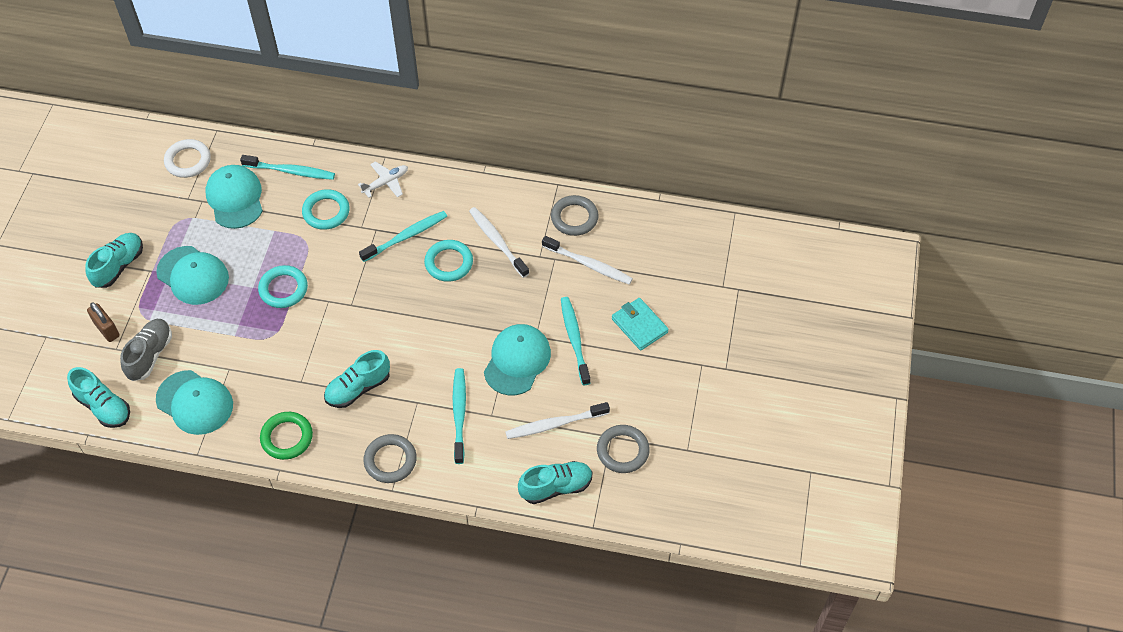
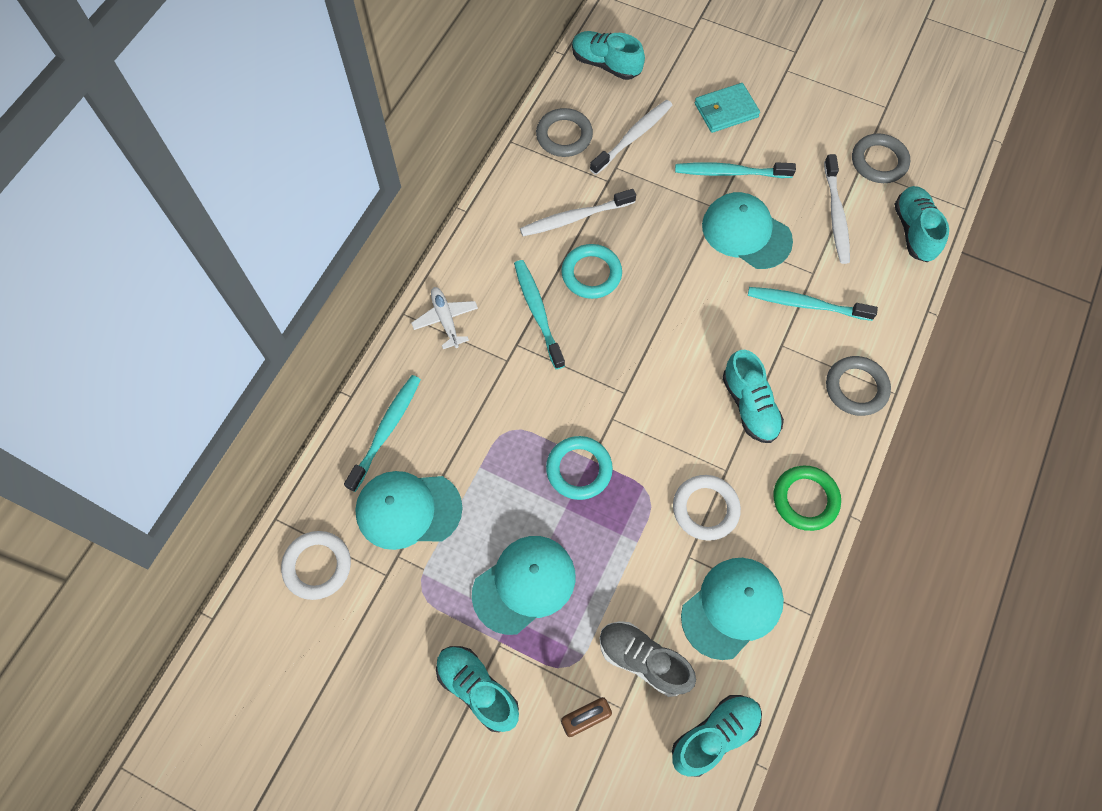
camera: 75 degrees left, 10 degrees up
(267, 373) = (705, 509): none -> white ring
(326, 212) = (469, 398): turquoise ring -> none
(658, 230) = (605, 64): none -> turquoise shoe

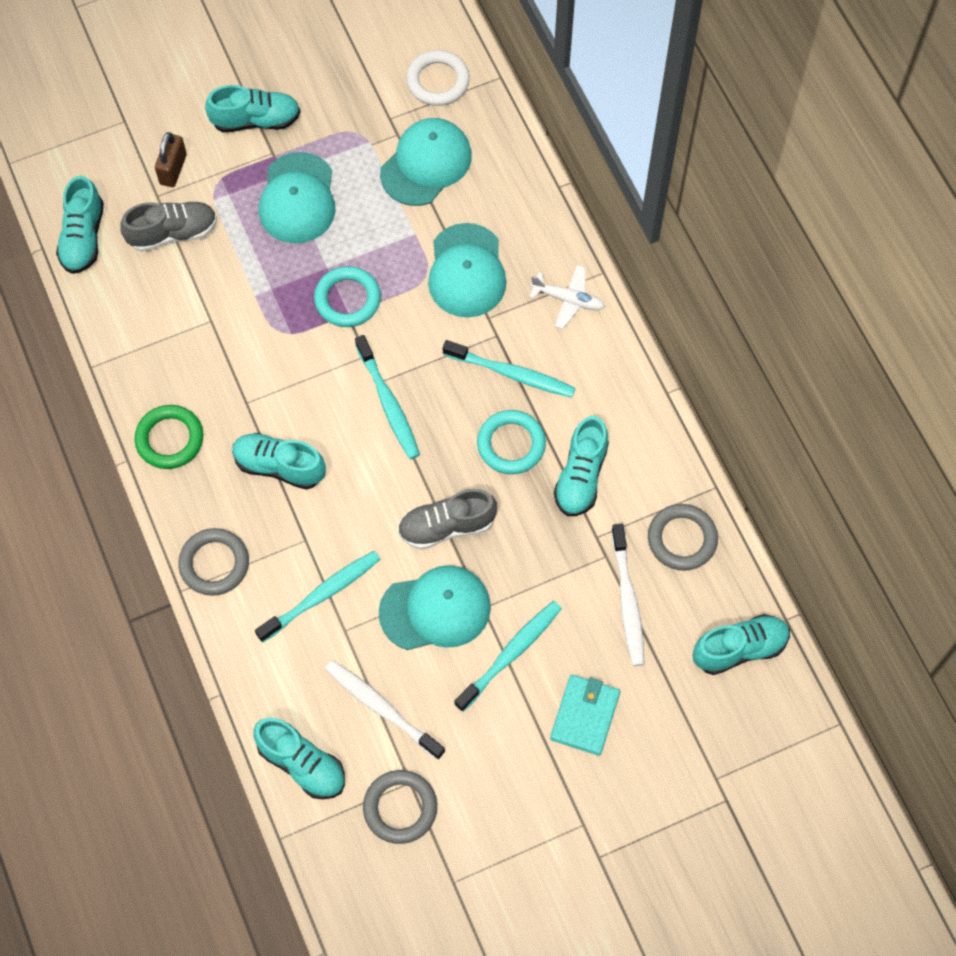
camera: 130 degrees right, 0 degrees up
(386, 430) = (505, 191): turquoise toothbrush -> turquoise toothbrush (388, 403)
(575, 218) = (581, 476): white toothbrush -> turquoise shoe
(686, 268) = (446, 526): none -> grey shoe
(705, 509) = (232, 362): white ring -> none
(732, 608) = (148, 319): turquoise cap -> turquoise cap (467, 271)

